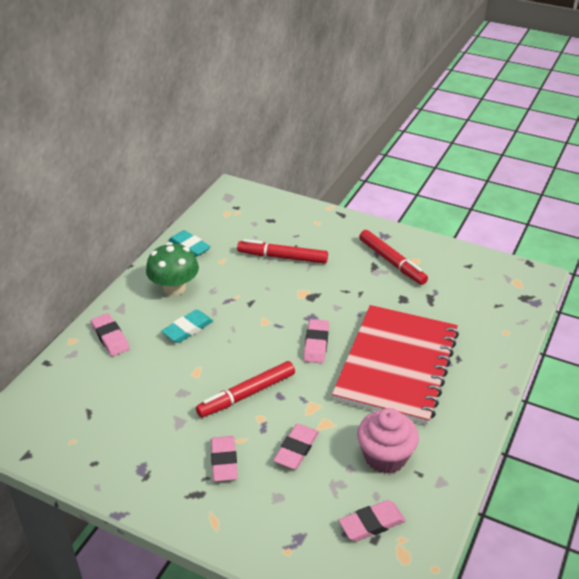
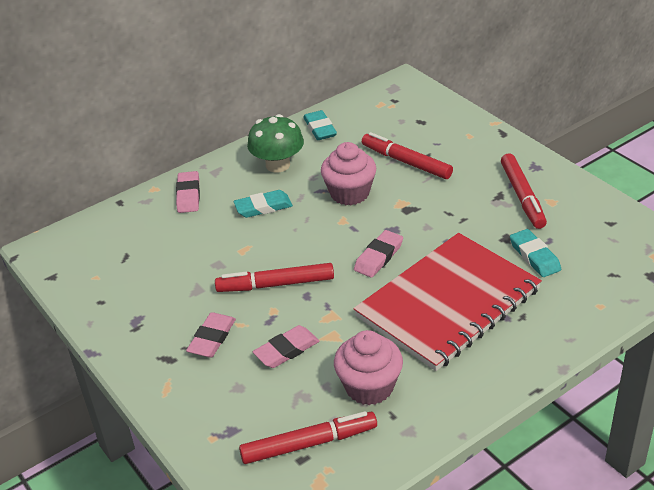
camera: 30 degrees right, 0 degrees up
(254, 296) = (349, 193): none -> pink cupcake
(371, 523) = (309, 444): pink eraser -> red marker
(434, 307) = (534, 256): none -> turquoise eraser

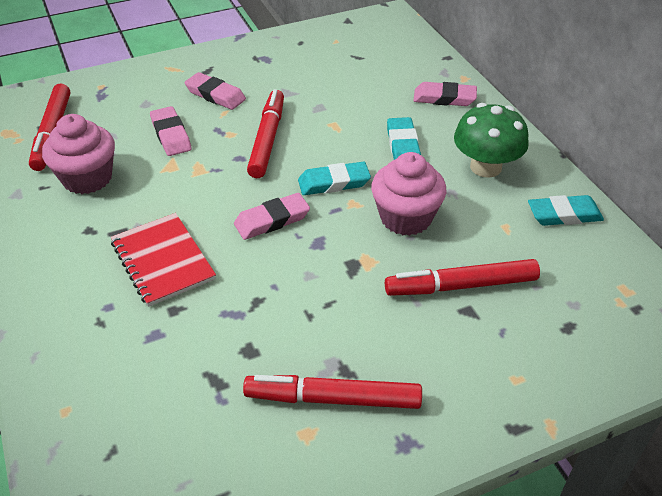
camera: 100 degrees right, 5 degrees up
(378, 257) = (272, 220): pink eraser -> pink eraser turned 75 degrees counterclockwise
(406, 162) = (461, 286): red marker -> red marker turned 150 degrees counterclockwise
(448, 303) = (163, 260): red notebook -> red notebook, size x0.53
(534, 256) = (196, 370): turquoise eraser -> turquoise eraser (334, 183)

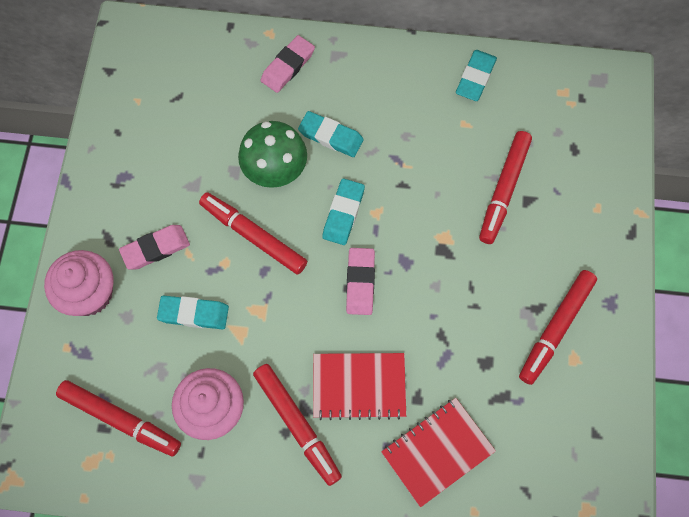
camera: 60 degrees left, 25 degrees up
(99, 234) = (297, 425): none -> red marker
(121, 349) = (437, 452): none -> red notebook
(171, 135) = (194, 314): pink eraser -> turquoise eraser
(405, 218) = (415, 185): pink cupcake -> pink cupcake (89, 293)
(485, 167) = (393, 93): green mushroom -> green mushroom (275, 170)

